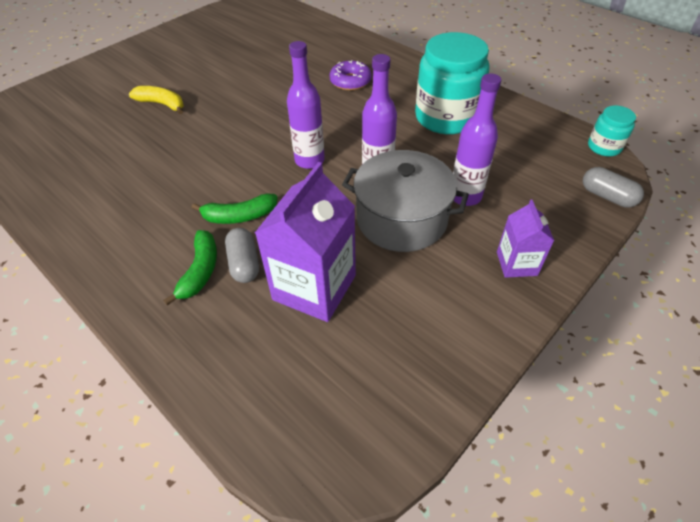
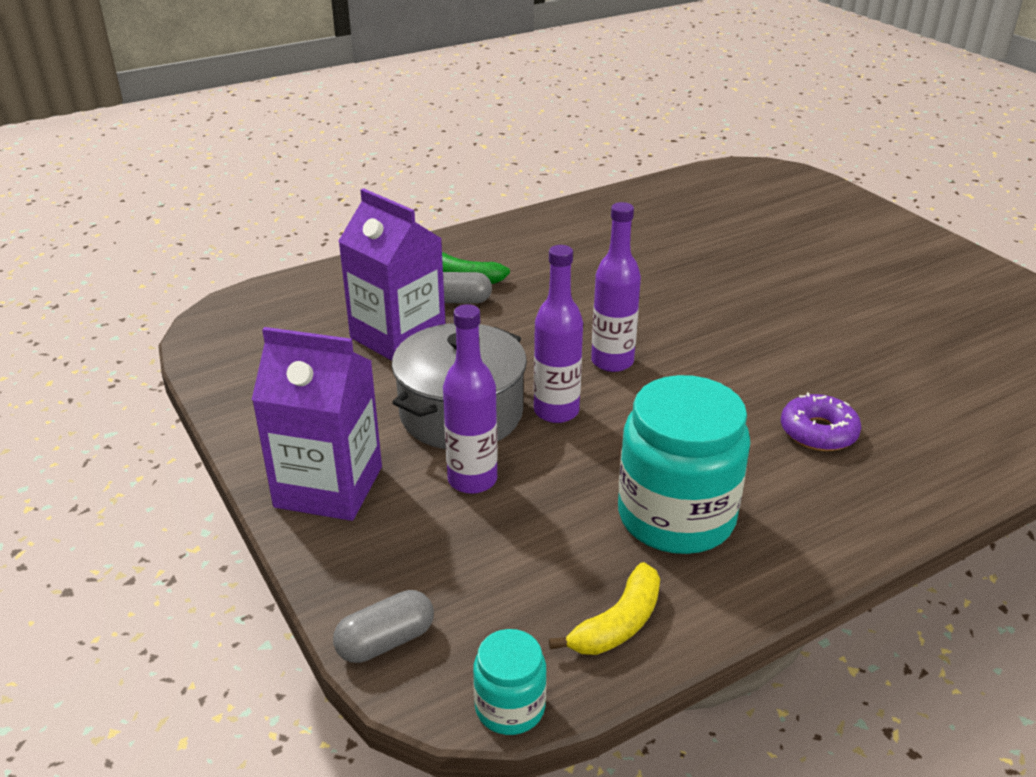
camera: 105 degrees right, 15 degrees down
(162, 104) = (780, 266): yellow banana -> yellow banana (617, 624)
(239, 216) = (531, 303): green banana -> none
(516, 263) = (328, 487): purple carton -> purple carton, size x1.82

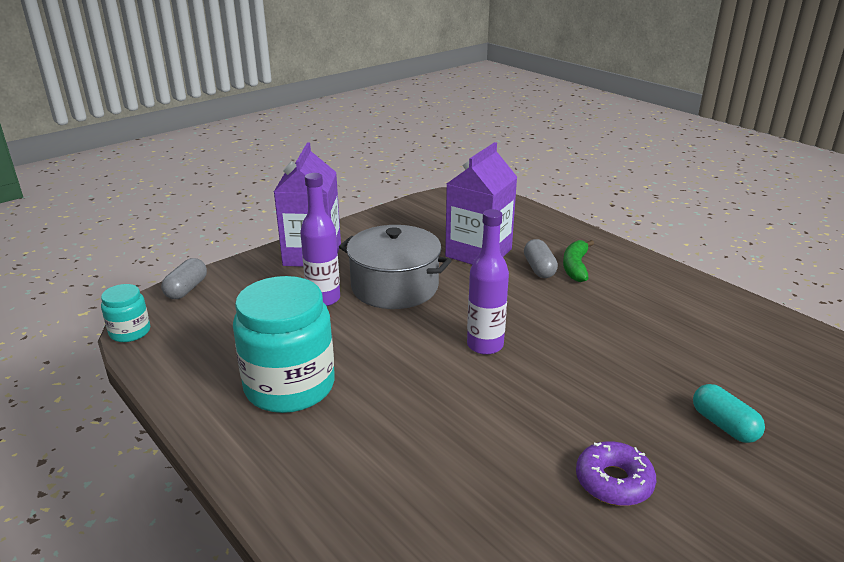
camera: 80 degrees right, 5 degrees down
(386, 641) = (186, 289): grey capsule -> grey capsule turned 60 degrees clockwise
(556, 411) = (407, 324): purple bottle -> none
(617, 624) = (185, 365): yellow banana -> none
(747, 263) = (724, 425): none -> turquoise capsule
(818, 432) = (414, 470): purple donut -> purple donut (613, 482)

